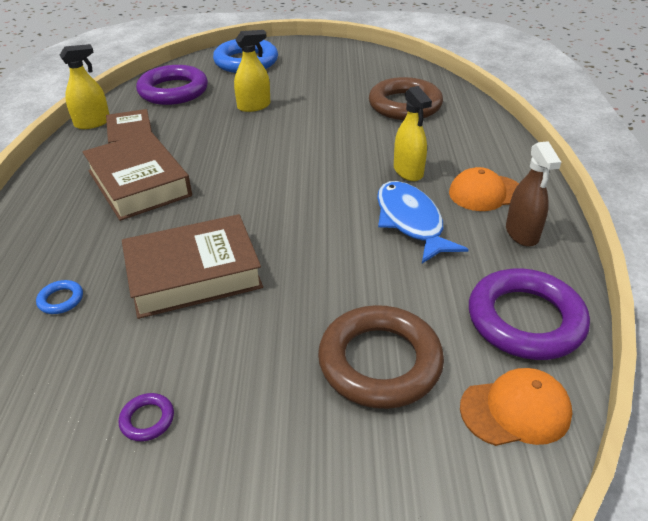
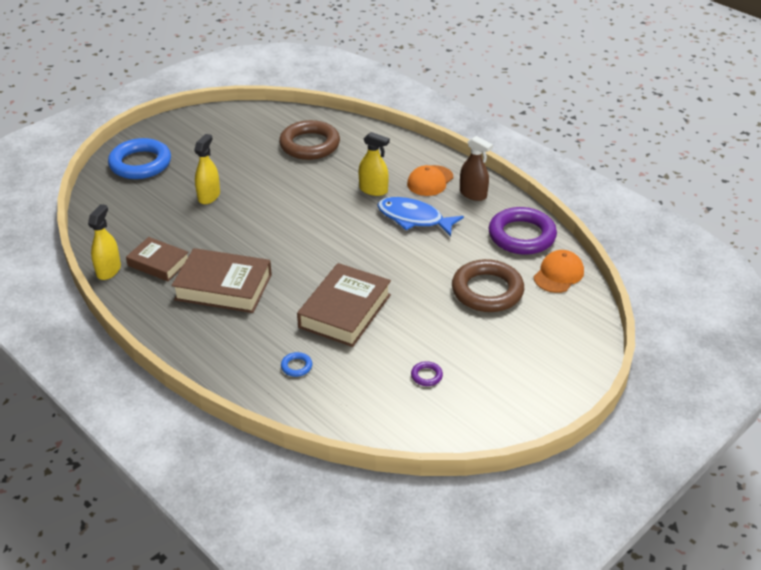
camera: 45 degrees left, 0 degrees up
(173, 91) = (125, 215): purple ring -> none

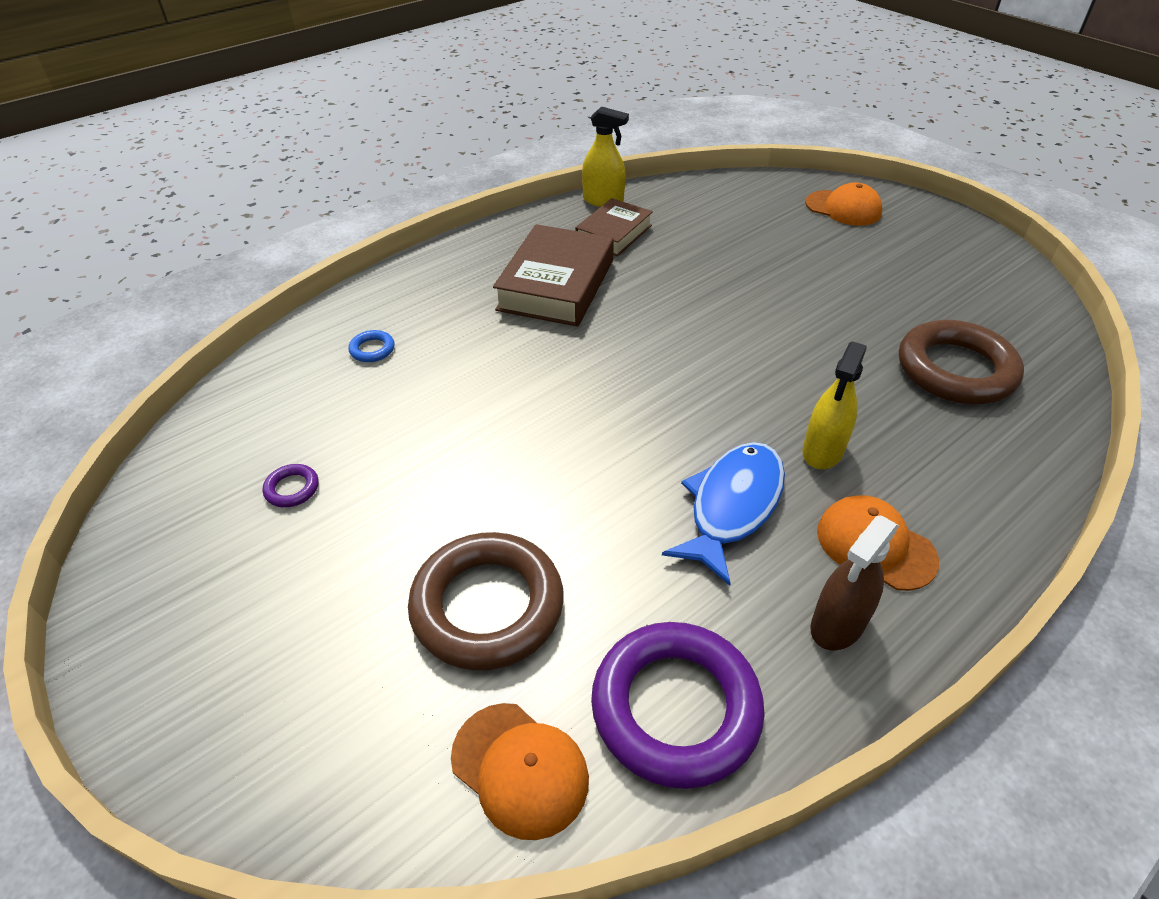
camera: 95 degrees right, 5 degrees up
(140, 164) = (843, 208): blue ring -> orange cap
(209, 196) = (772, 267): yellow spray bottle -> none
(345, 311) = (477, 400): brown book -> none

